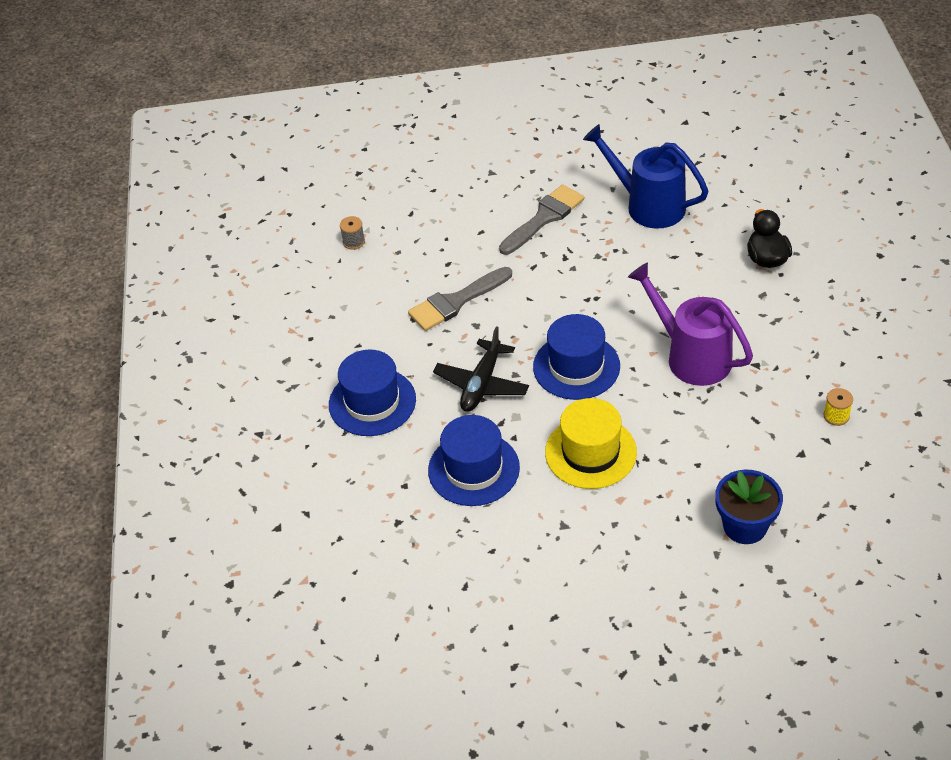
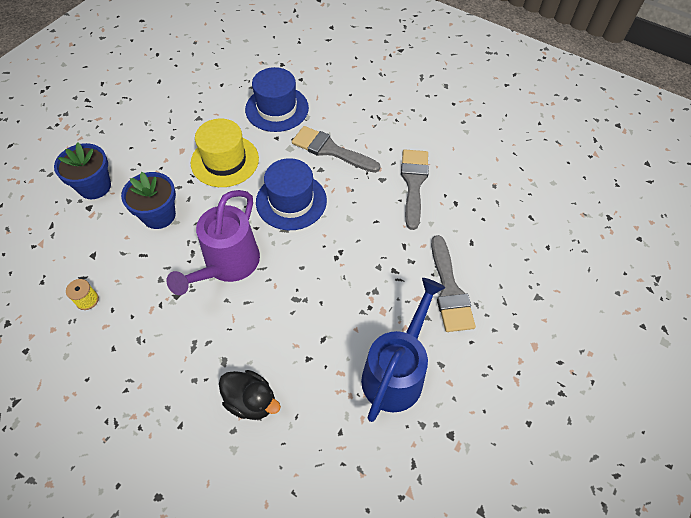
camera: 125 degrees right, 10 degrees up
(354, 242) = (527, 170): grey spool -> none
(372, 402) = (372, 99): blue hat -> none
(482, 384) = (331, 150): black plane -> grey brush
(647, 205) = (396, 371): blue watering can -> blue watering can turned 45 degrees counterclockwise
(691, 356) = (227, 265): purple watering can -> purple watering can turned 120 degrees clockwise
(708, 445) = (159, 215): none -> blue flower pot

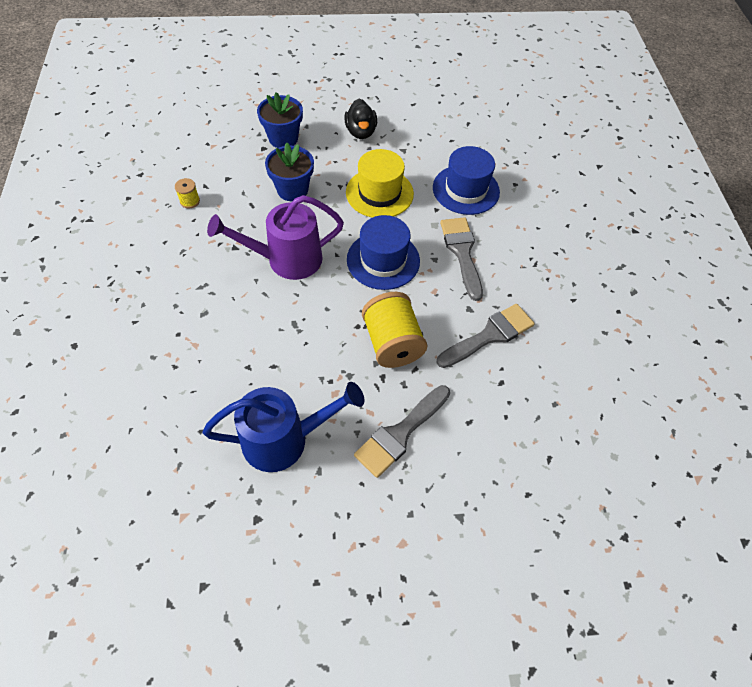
camera: 50 degrees right, 0 degrees up
(251, 401) = (184, 352): black duck -> black duck (361, 132)
(370, 245) = (392, 343): none -> yellow spool

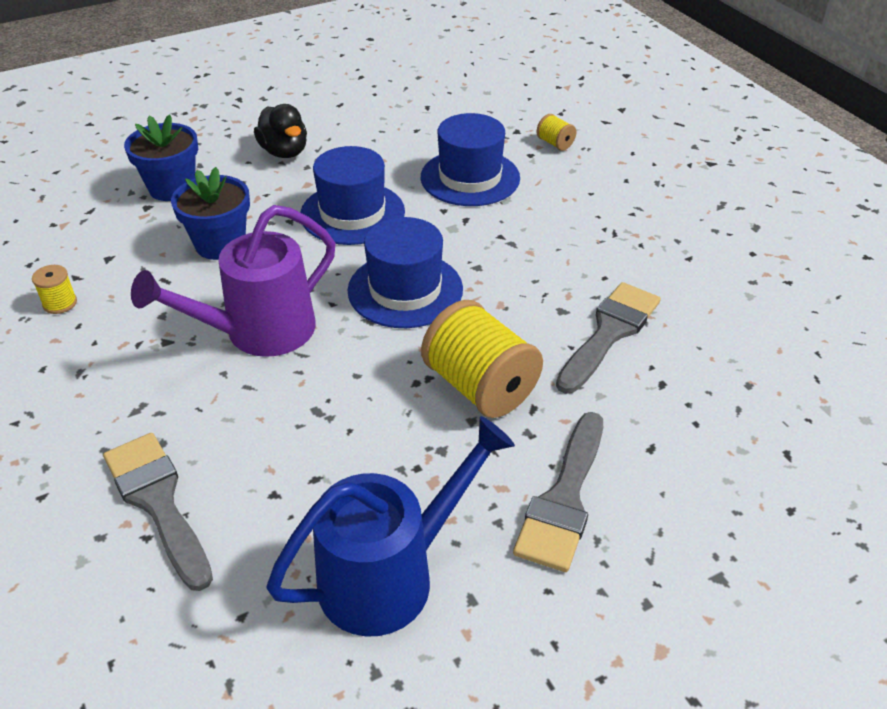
camera: 20 degrees left, 15 degrees down
(379, 193) = (352, 213): yellow hat -> blue hat
(462, 253) = (510, 249): grey brush -> grey brush (158, 502)
(536, 180) = (555, 143): none -> yellow spool

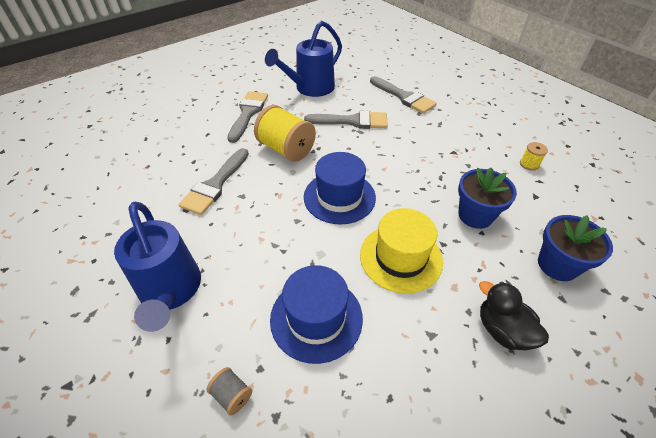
camera: 170 degrees right, 5 degrees up
(258, 333) = (410, 161): purple watering can -> none
(323, 440) = (352, 121): none -> grey brush
(352, 213) = (400, 257): blue hat -> yellow hat
(555, 143) = (232, 395): yellow spool -> grey spool
(636, 213) = (171, 292): none -> blue watering can

